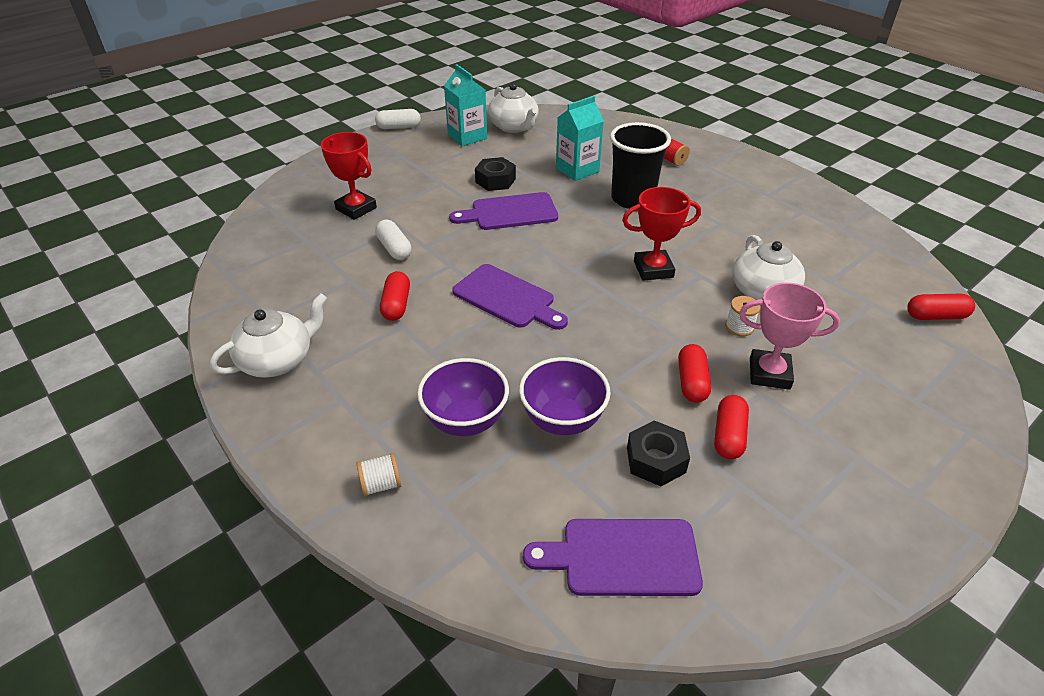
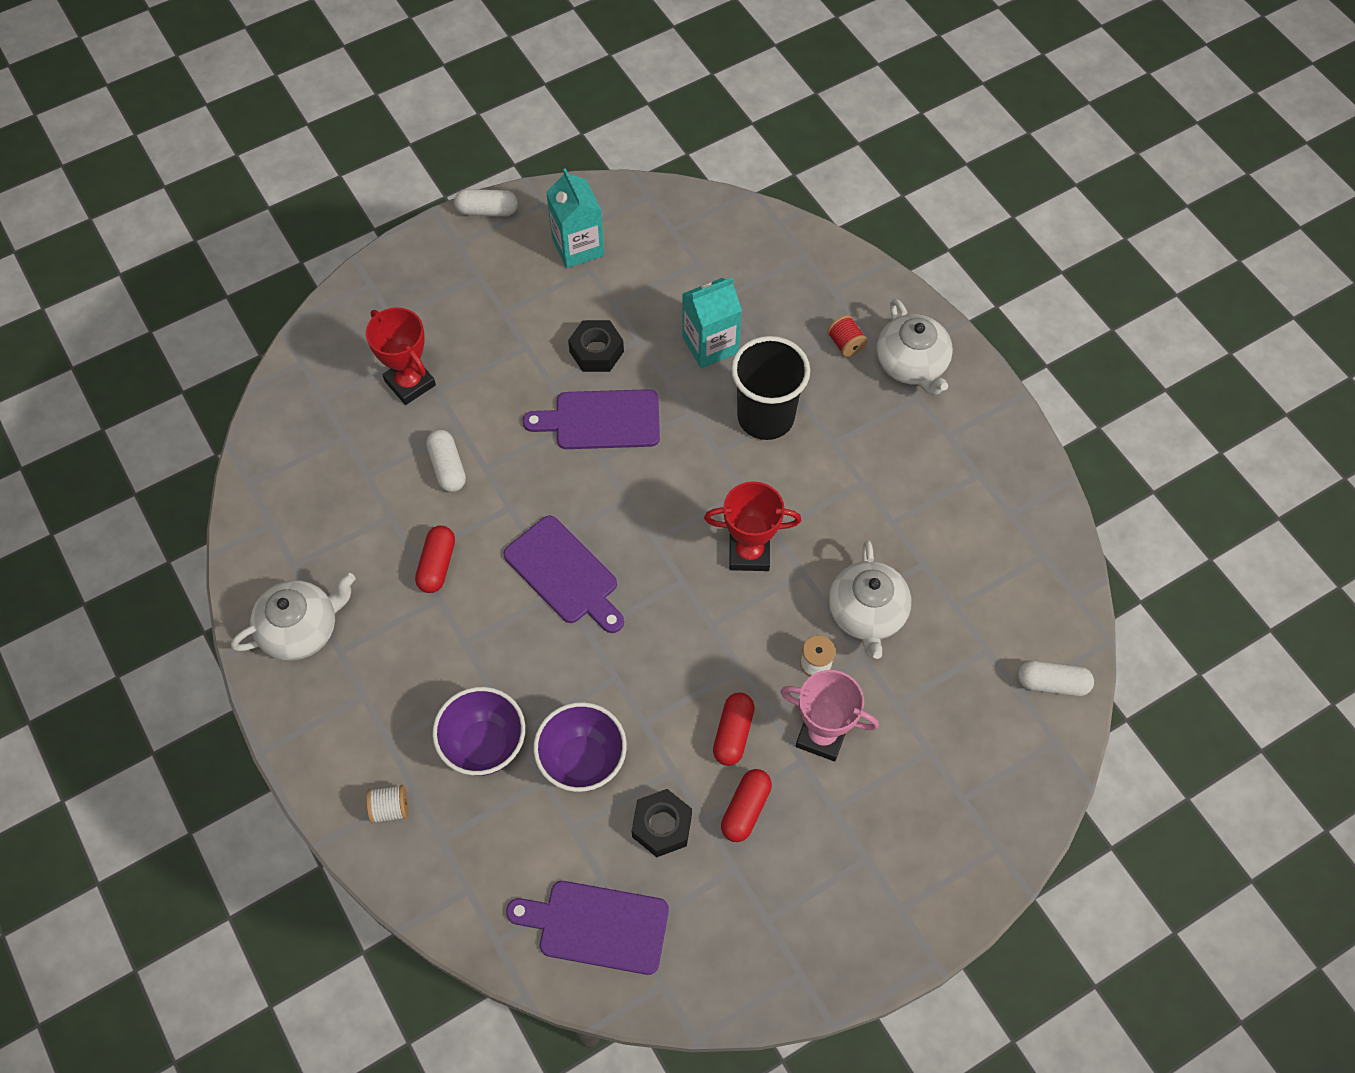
camera: 10 degrees right, 20 degrees up
(514, 127) = (648, 232): white teapot -> white teapot (911, 364)
(935, 316) = (1052, 683): red capsule -> white capsule

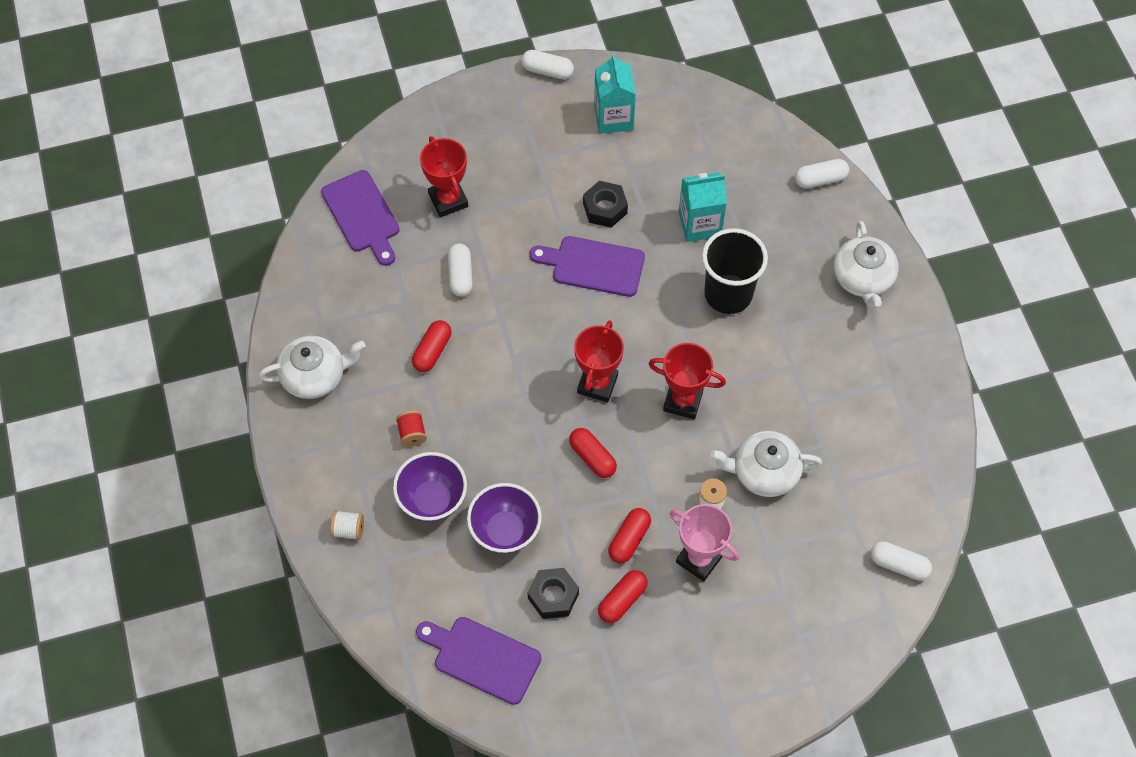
camera: 15 degrees right, 0 degrees up
(565, 573) = (531, 382): purple cutting board -> purple cutting board (362, 215)
(644, 557) = (597, 384): none -> red trophy
(662, 645) = (592, 457): none -> red capsule
(831, 264) = (820, 179): none -> white capsule
(845, 344) = (812, 249): red spool -> red spool (412, 434)
(866, 613) = (764, 472): white teapot -> white teapot turned 75 degrees clockwise

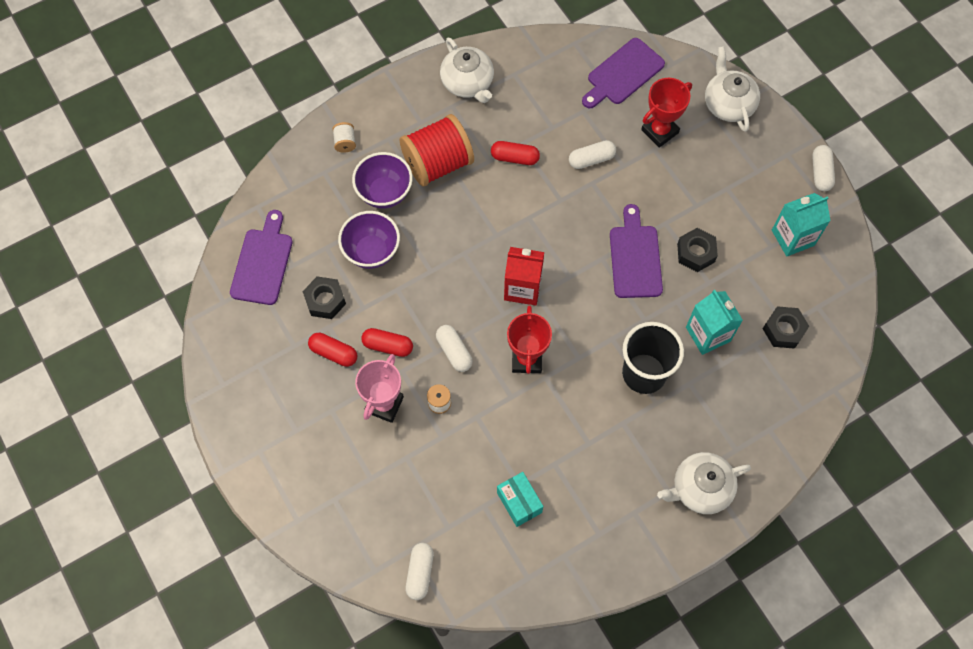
camera: 75 degrees right, 5 degrees up
(412, 434) = (437, 163): red spool -> red spool, size x2.48
(592, 457) = (454, 300): red capsule -> none
(597, 384) = (522, 288): red trophy -> red carton
(713, 157) = (783, 330): none -> black nut
(764, 472) = (478, 440): white teapot -> white teapot (728, 104)
(820, 179) = (795, 429): white capsule -> white capsule (454, 351)
(842, 449) = (519, 502): none -> turquoise box

